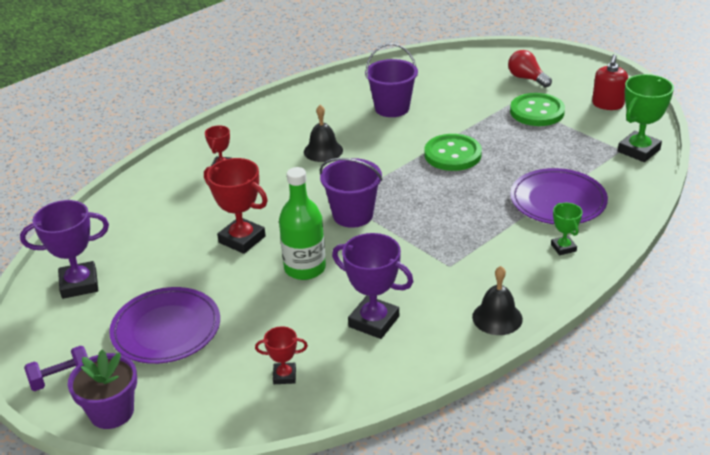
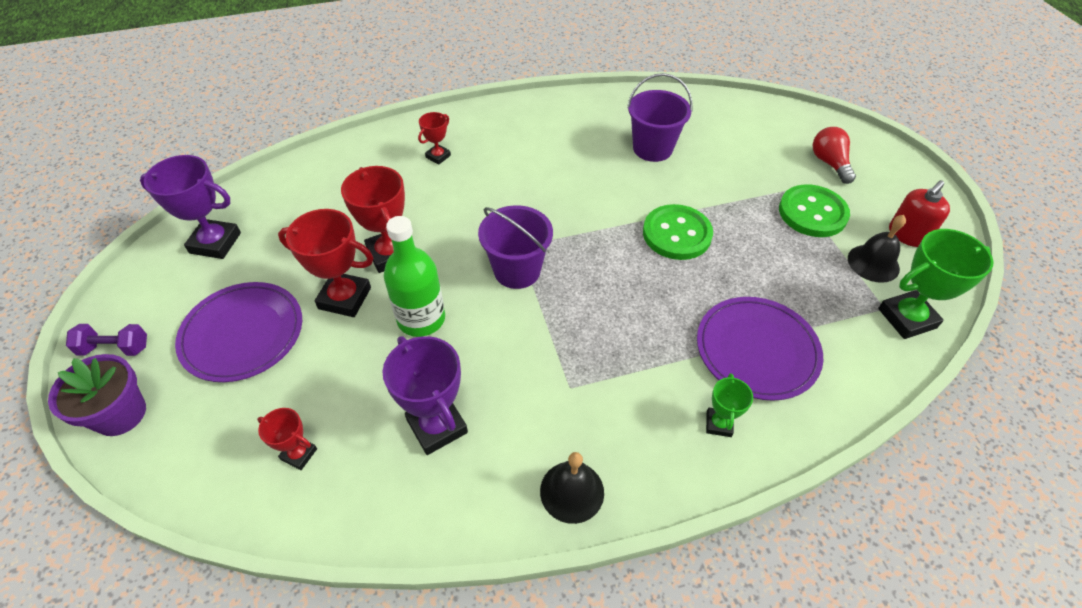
camera: 25 degrees right, 15 degrees up
(230, 278) = (345, 298): none -> red trophy
(323, 151) = (545, 176): black bell -> black bell (873, 263)

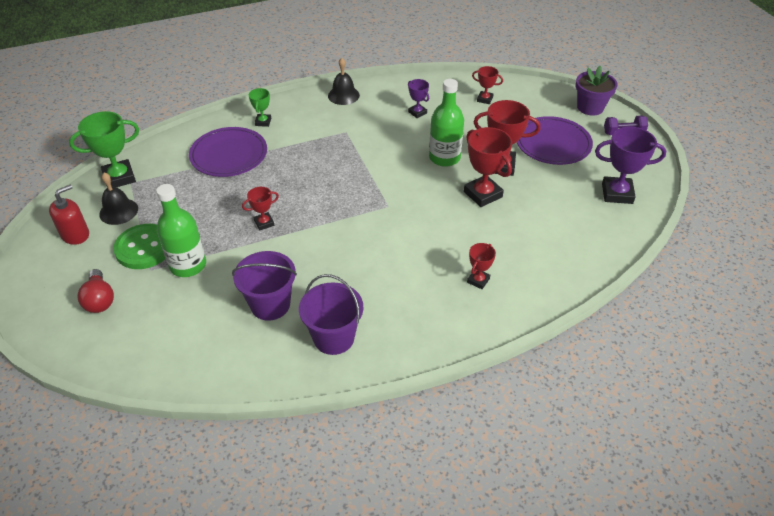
camera: 175 degrees right, 5 degrees down
(437, 426) = (417, 112): purple trophy -> purple trophy, size x0.55
(517, 270) = (387, 189): purple bucket -> purple bucket (333, 338)
(677, 234) = (264, 223): green button -> red trophy
(752, 191) = (188, 265): none -> green bottle

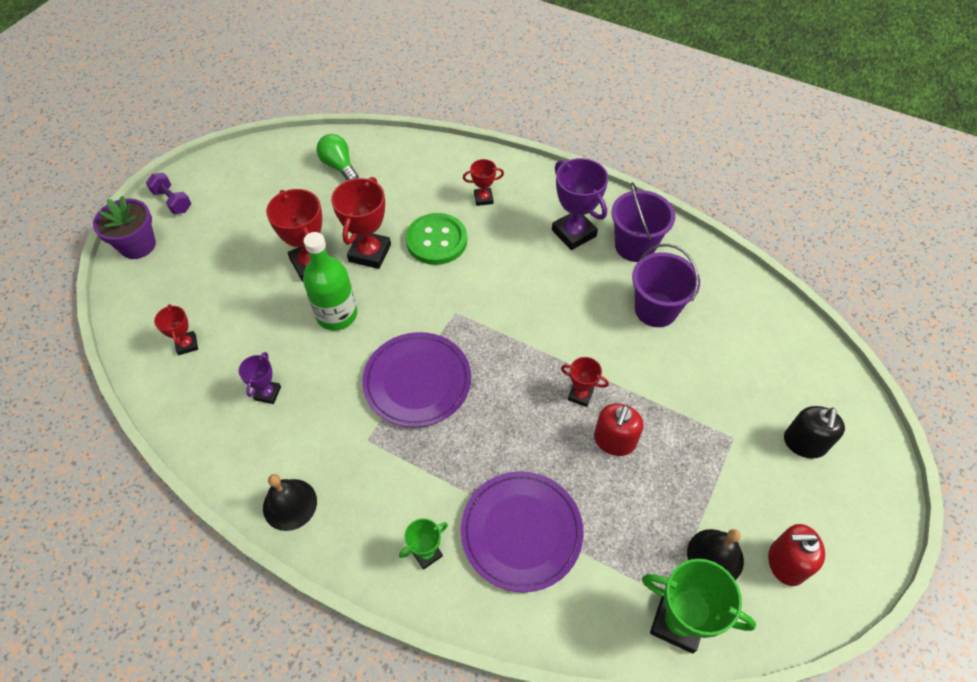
camera: 130 degrees left, 10 degrees up
(100, 300) = (804, 443): red light bulb -> black soap dispenser
(144, 248) = (721, 471): green button -> green button (436, 240)
(188, 265) = (693, 410): green bottle -> none
(221, 218) = (614, 440): none -> red soap dispenser
(553, 143) = (237, 243): purple plate -> purple plate (417, 381)
(593, 221) = (339, 166): none -> green light bulb
(617, 193) = (284, 167): purple trophy -> purple trophy (574, 233)

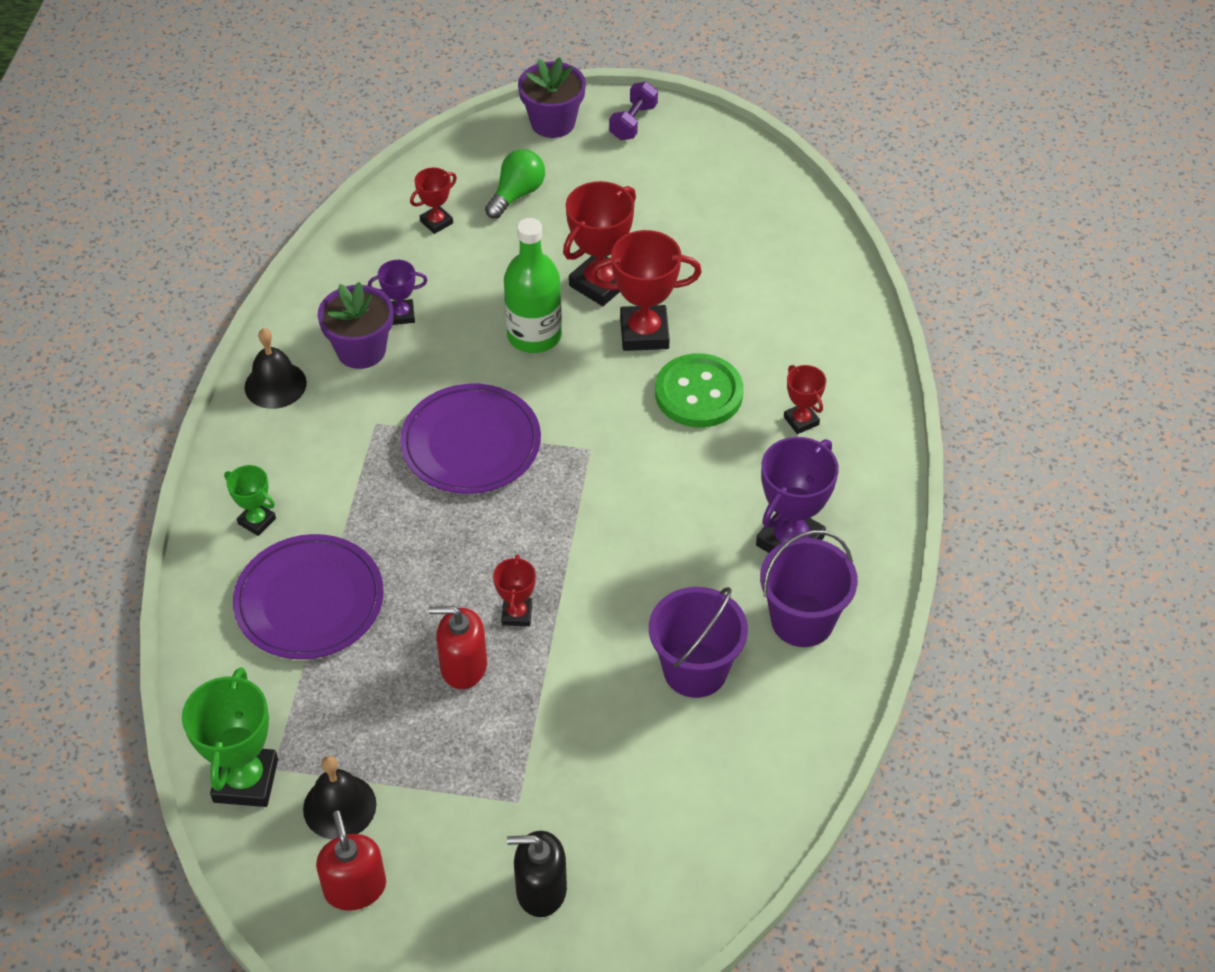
camera: 70 degrees right, 5 degrees down
(288, 431) = (361, 350): none -> purple flower pot
(339, 166) = (776, 251): green light bulb -> green light bulb (517, 194)

